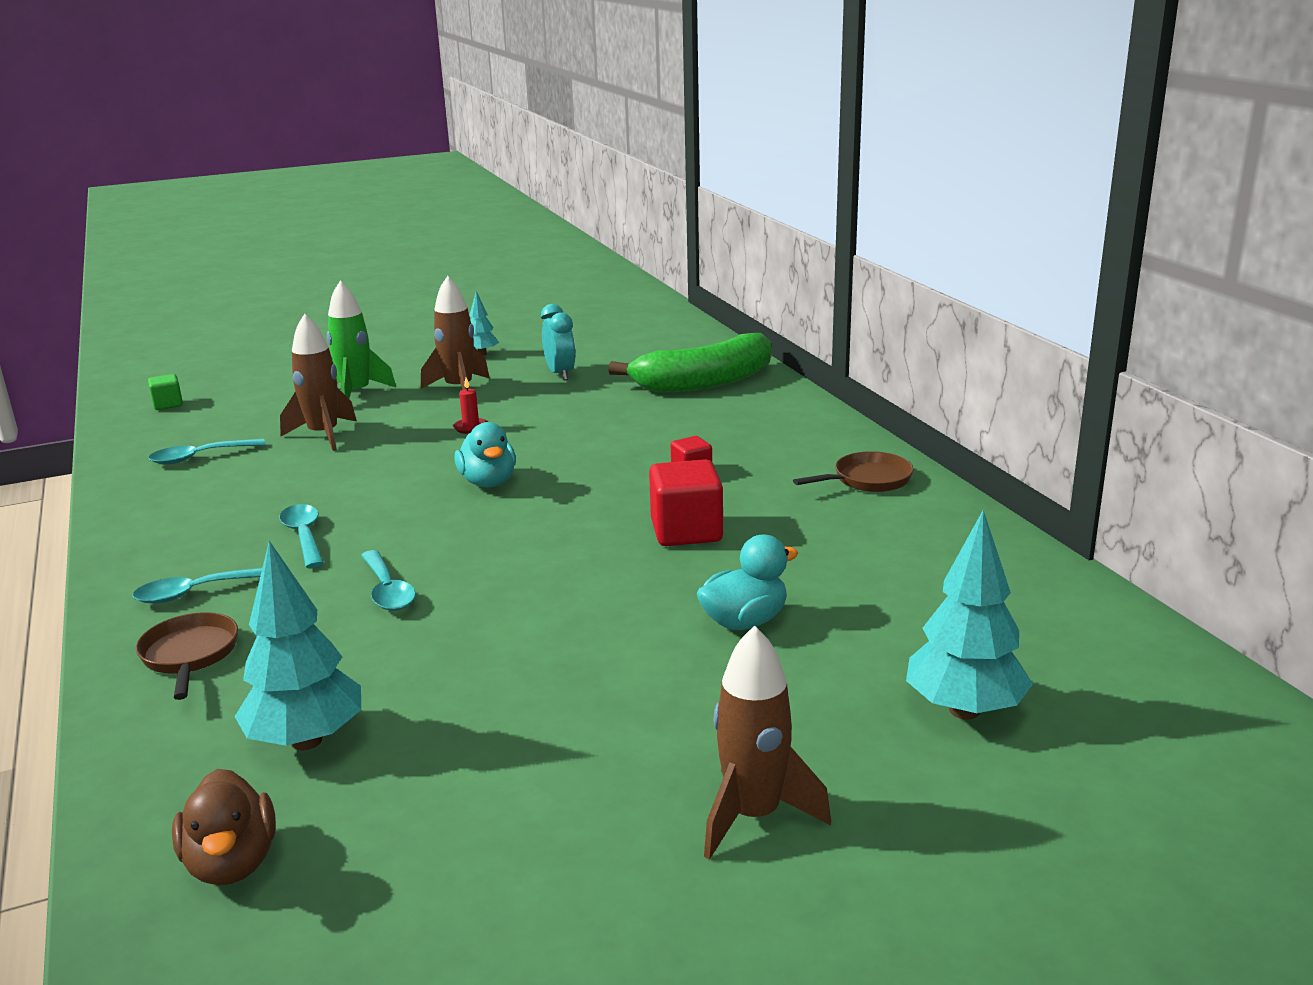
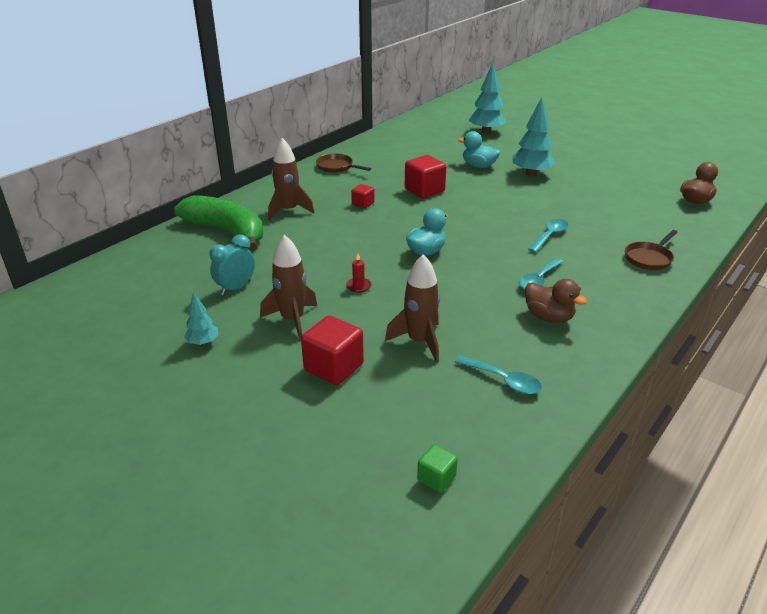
camera: 120 degrees left, 10 degrees up
(197, 592) = (617, 283): turquoise spoon -> none
(231, 514) = (548, 317): none -> brown duck
(307, 740) = (643, 212): turquoise tree -> turquoise tree (531, 174)
(356, 394) = (333, 367): green rocket -> red cube
(753, 816) = (567, 146): brown rocket -> brown rocket (288, 210)

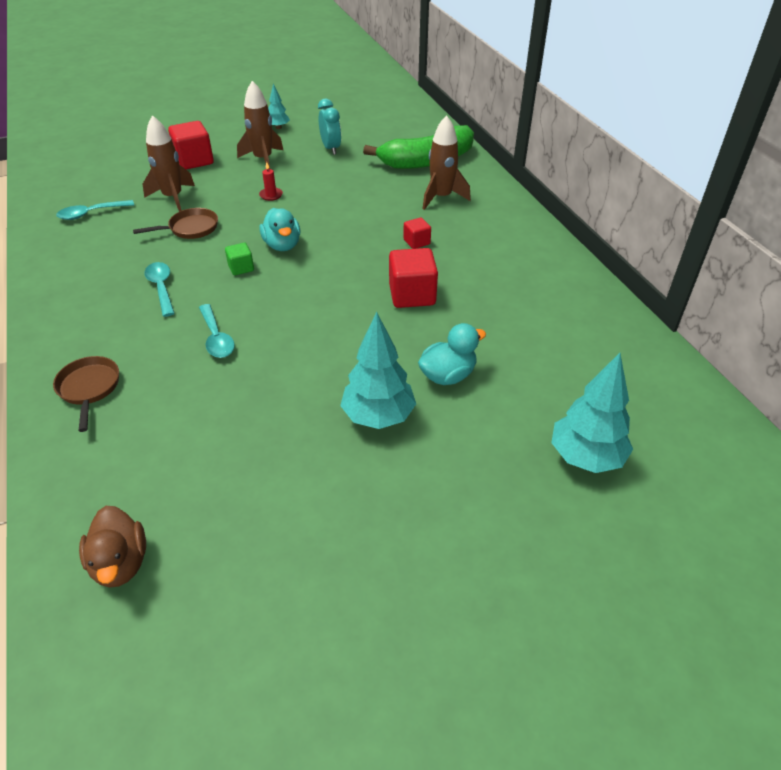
camera: 120 degrees right, 10 degrees up
(337, 167) = (532, 254): brown pan -> brown pan (190, 228)
(436, 478) = (68, 164): green cube -> green cube (241, 268)
(548, 317) = (113, 266): brown duck -> none

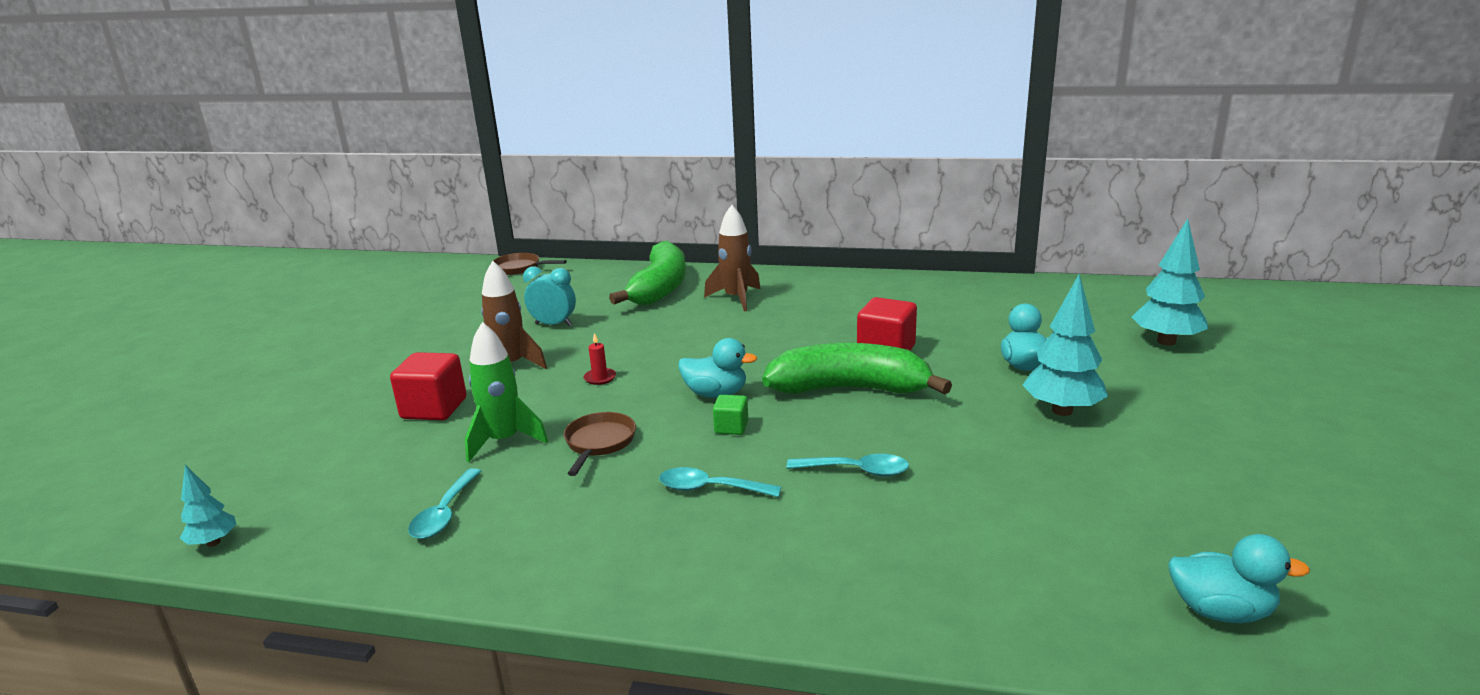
camera: 55 degrees left, 20 degrees down
(89, 388) = (879, 583): brown pan -> brown pan (520, 268)
(120, 563) = (1220, 611): brown duck -> turquoise duck
(173, 197) = (504, 441): brown rocket -> green rocket
(278, 127) = (451, 341): turquoise tree -> turquoise tree (213, 542)
(333, 298) = (850, 389): none -> green banana
(416, 242) = (799, 328): red cube -> none

